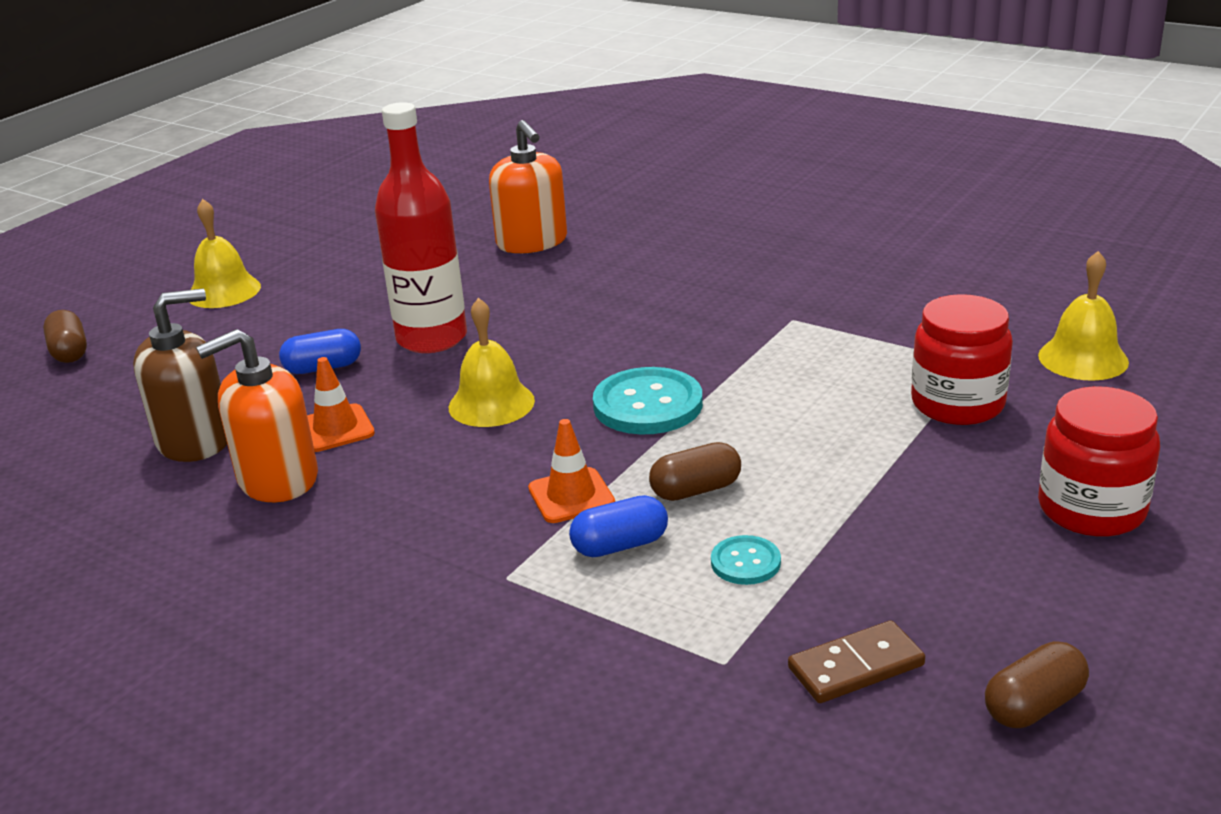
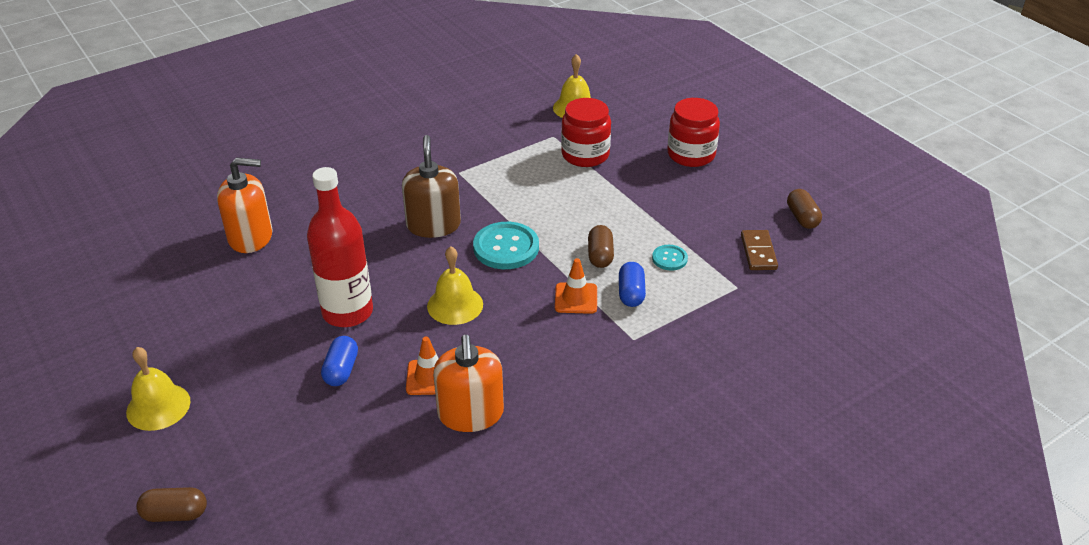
camera: 70 degrees left, 10 degrees up
(194, 440) = (388, 449): brown soap dispenser -> brown soap dispenser (433, 225)

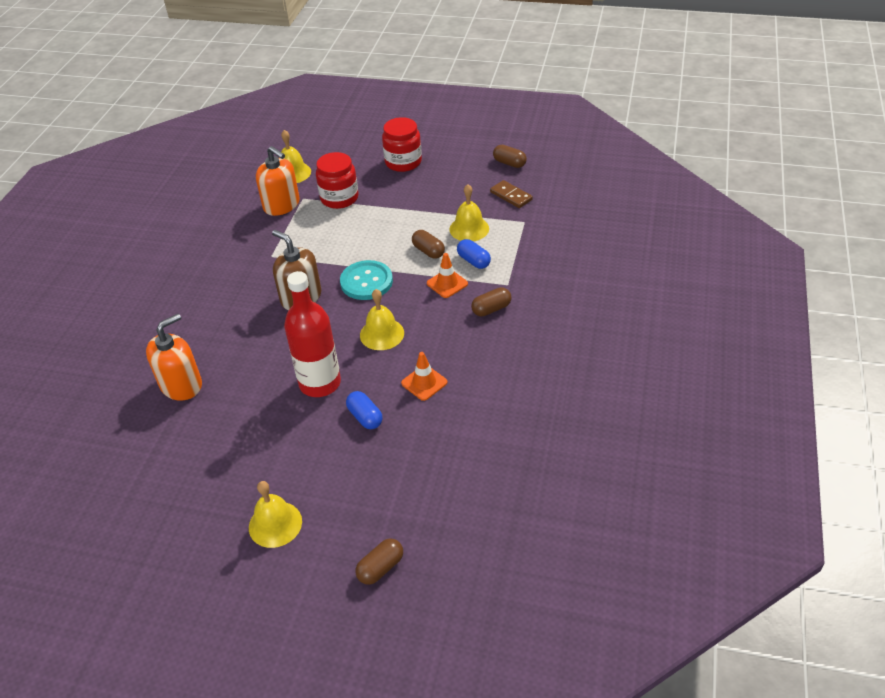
camera: 40 degrees left, 5 degrees up
(470, 414) = (474, 384): orange soap dispenser -> orange soap dispenser (281, 205)
(584, 352) = (491, 309): none -> brown capsule
(669, 258) = (469, 229): turquoise button -> yellow bell

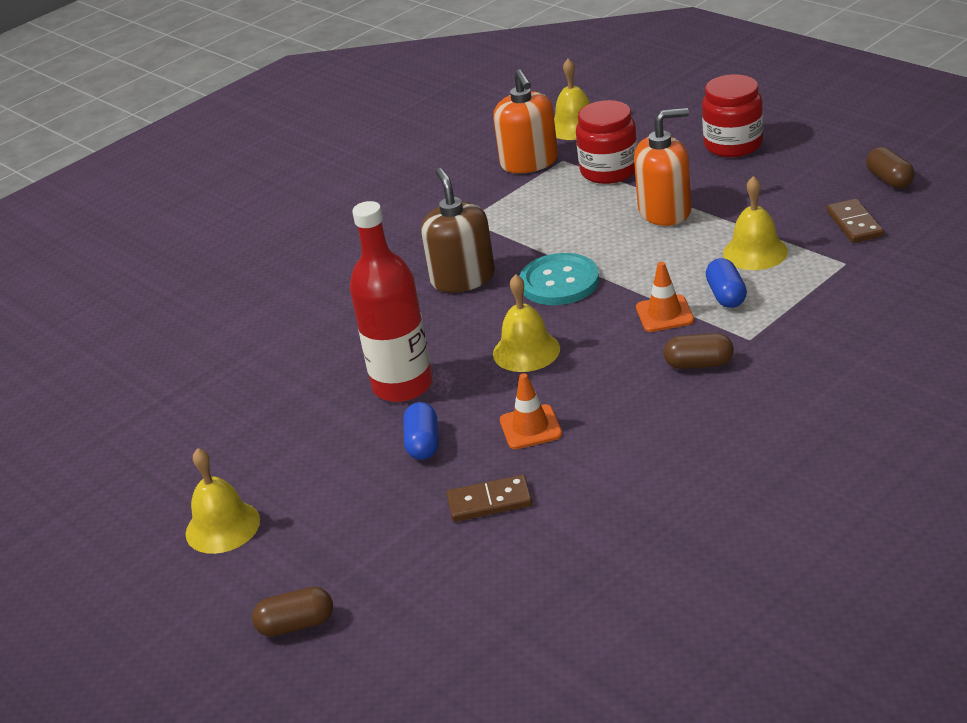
camera: 35 degrees right, 10 degrees down
(181, 385) = (249, 337): orange soap dispenser -> orange soap dispenser (665, 211)
(428, 251) = (673, 266): brown capsule -> none
(437, 439) = (489, 502): none -> brown domino

